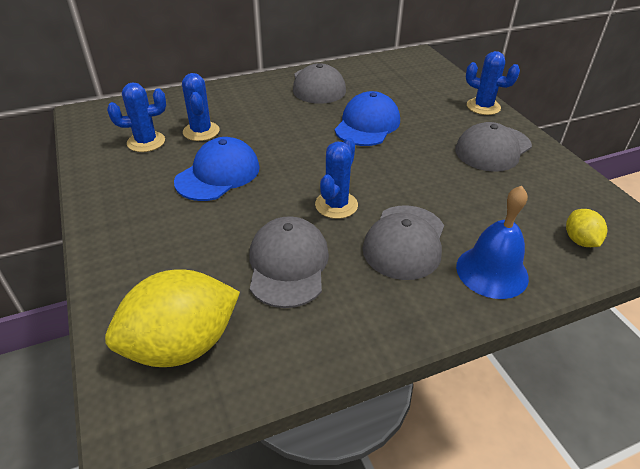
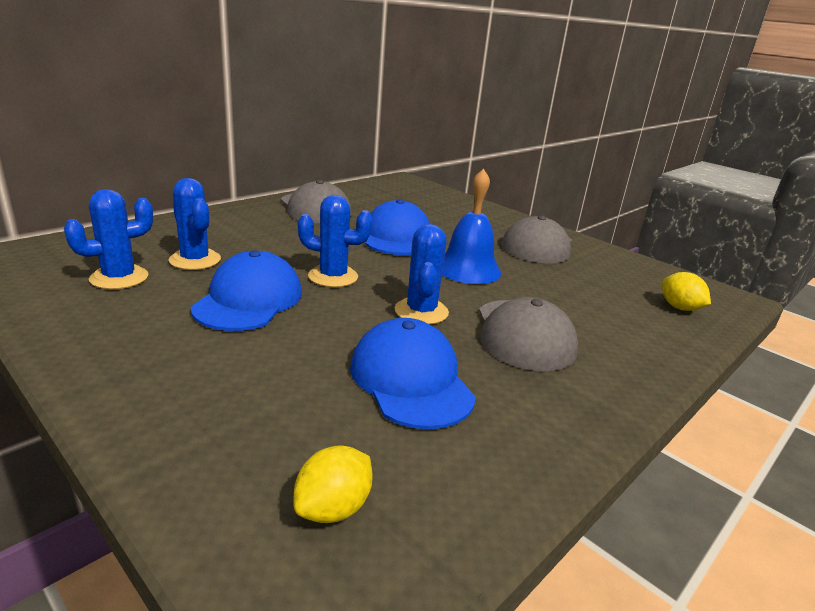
camera: 25 degrees left, 15 degrees down
(182, 345) = (333, 508): yellow lemon -> yellow lemon, size x0.48
(288, 264) = (411, 380): grey cap -> blue cap
(483, 107) = (499, 214): blue cactus -> blue cactus (333, 276)
(492, 271) = (631, 346): blue bell -> blue bell (468, 269)

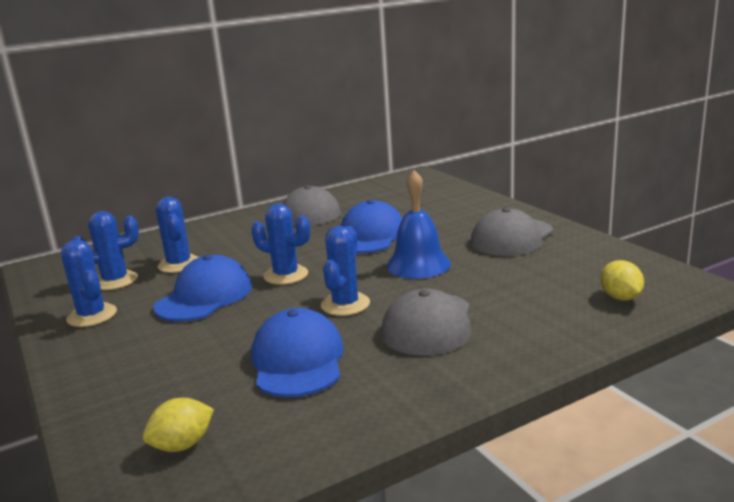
camera: 20 degrees right, 5 degrees down
(107, 323) = (92, 316): none -> blue cactus

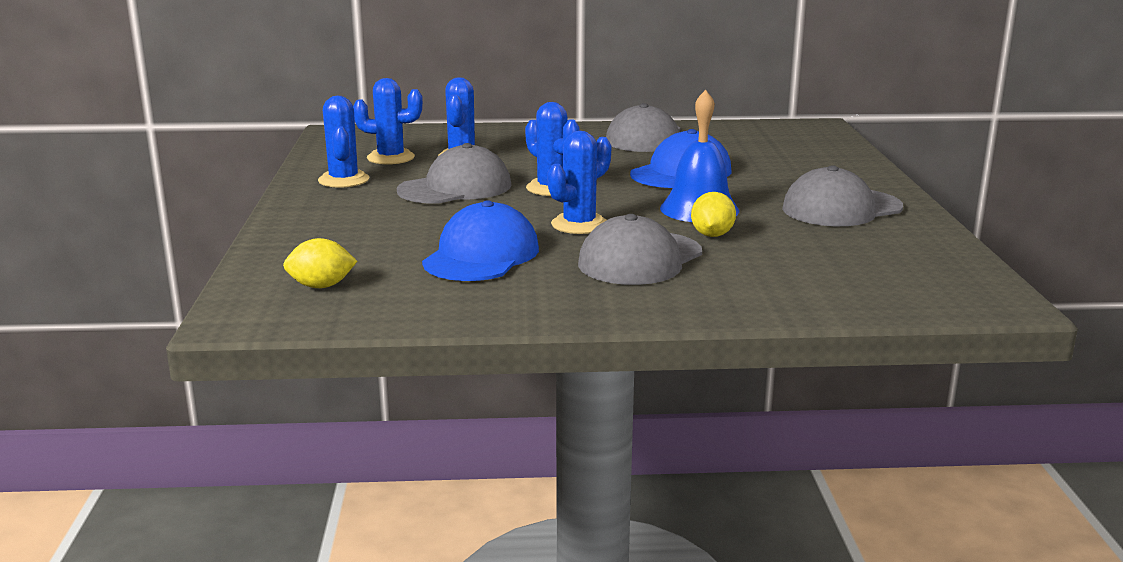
camera: 25 degrees right, 0 degrees up
(204, 297) = (455, 188): blue cap -> grey cap
(620, 298) = (884, 288): yellow lemon -> yellow lemon (712, 235)

